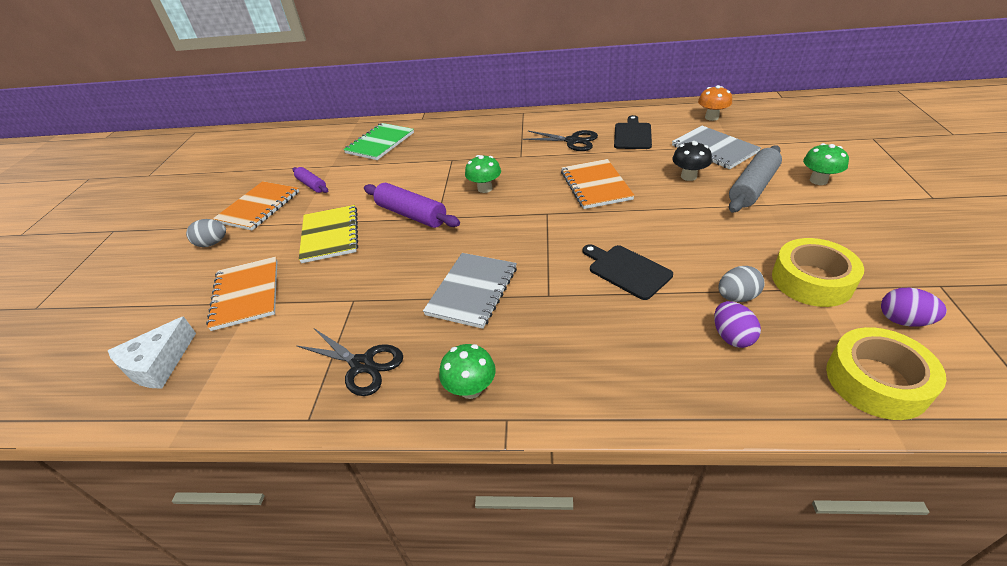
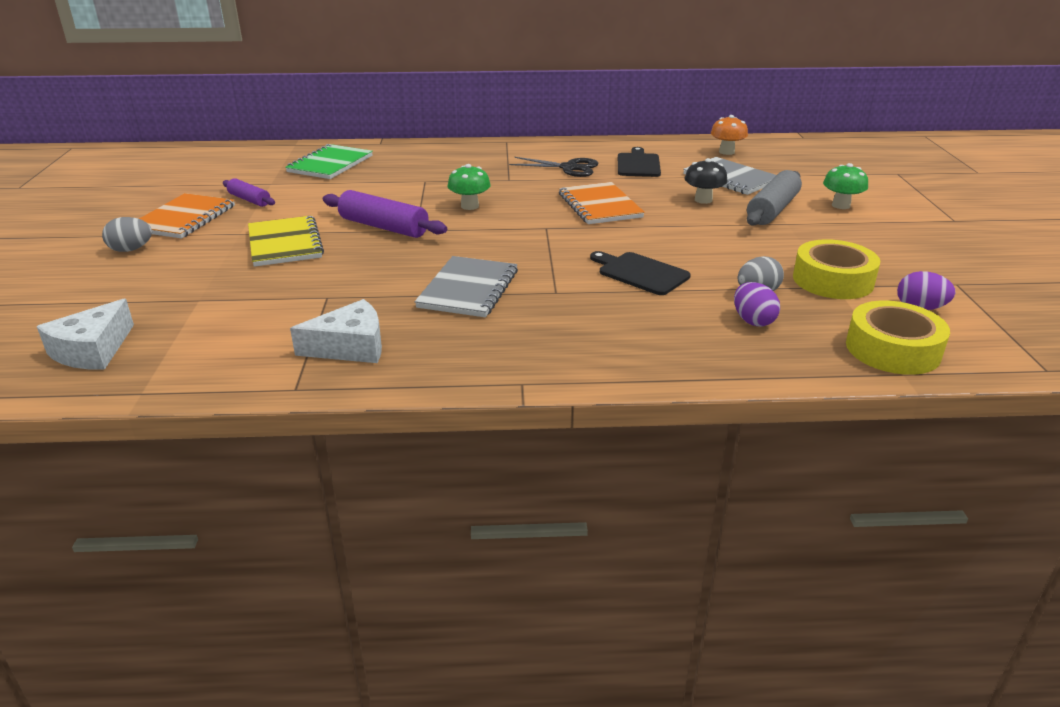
camera: 10 degrees left, 10 degrees down
(246, 294) = (190, 293): orange notebook -> none
(363, 365) = (350, 347): black scissors -> white cheese
(471, 389) = (479, 362): green mushroom -> none

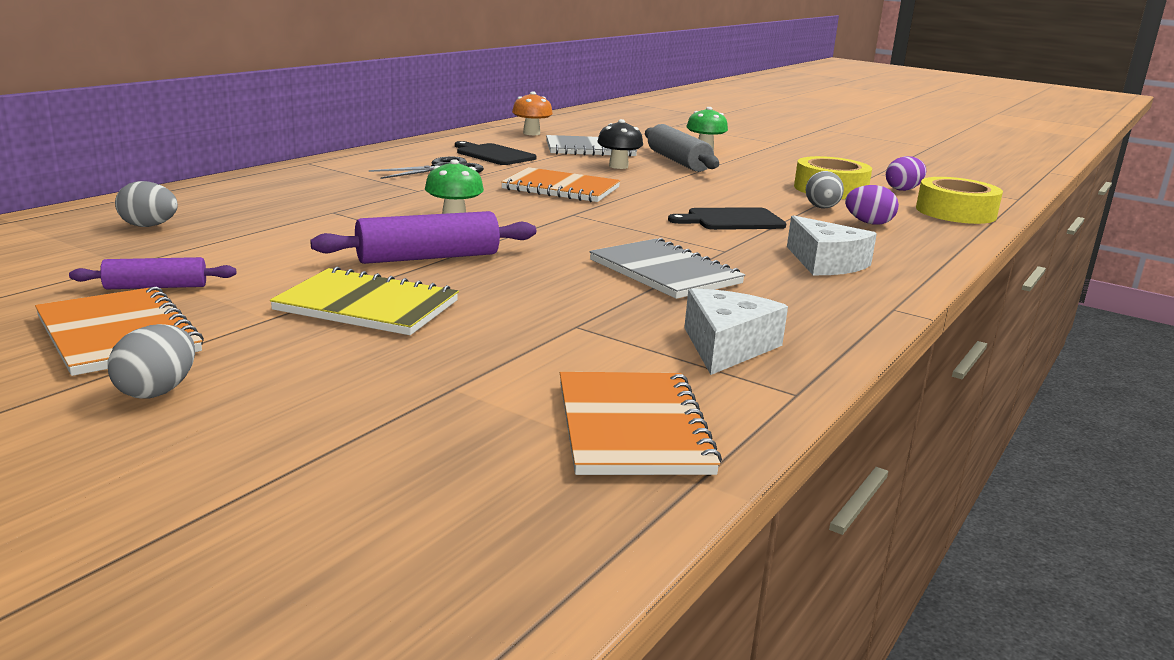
camera: 55 degrees left, 10 degrees down
(92, 350) = (506, 489): white cheese -> white cheese (825, 263)
(193, 356) = (633, 427): none -> orange notebook
(330, 164) = (149, 226): green notebook -> grey egg

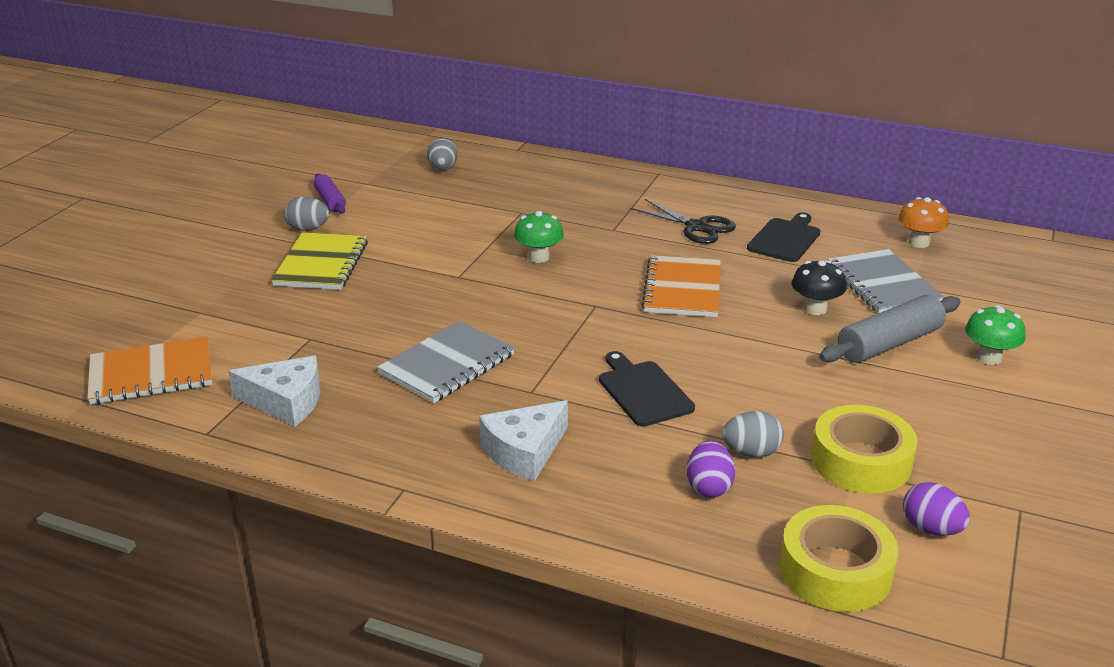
camera: 80 degrees right, 10 degrees up
(118, 334) = (256, 211): orange notebook -> none
(157, 391) = (186, 239): grey egg -> grey egg (308, 229)
(428, 258) = (429, 265): purple rolling pin -> none

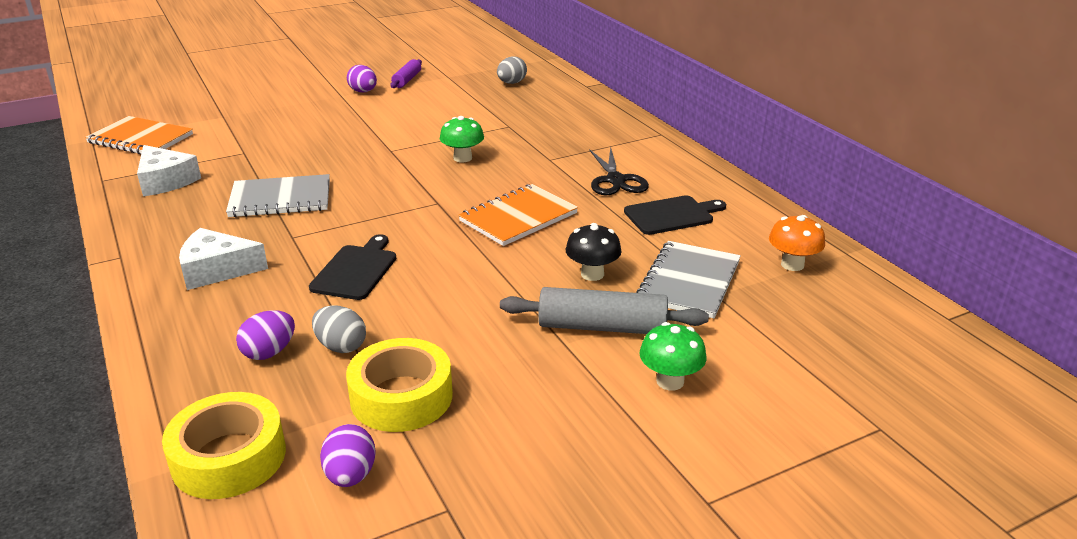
camera: 40 degrees right, 0 degrees up
(308, 229) = (363, 92): grey egg -> purple egg
(321, 264) = (331, 114): yellow notebook -> none

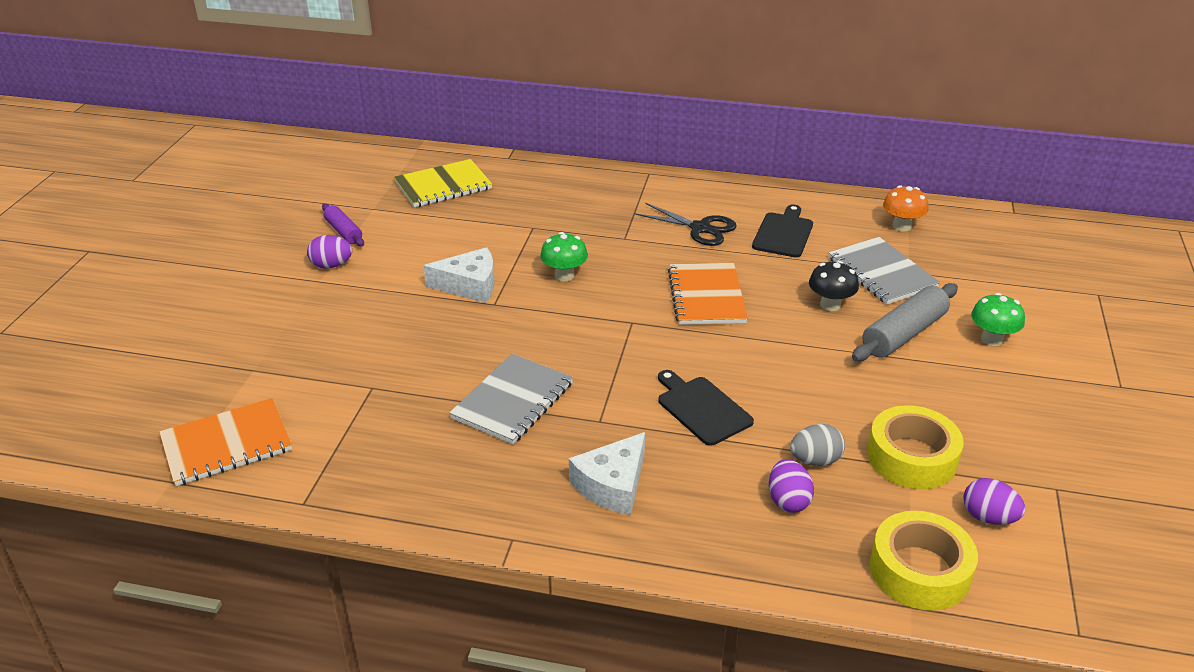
camera: 50 degrees left, 5 degrees up
(165, 181) = (370, 459): white cheese -> white cheese (469, 285)
(511, 83) = (443, 186): grey egg -> yellow notebook

